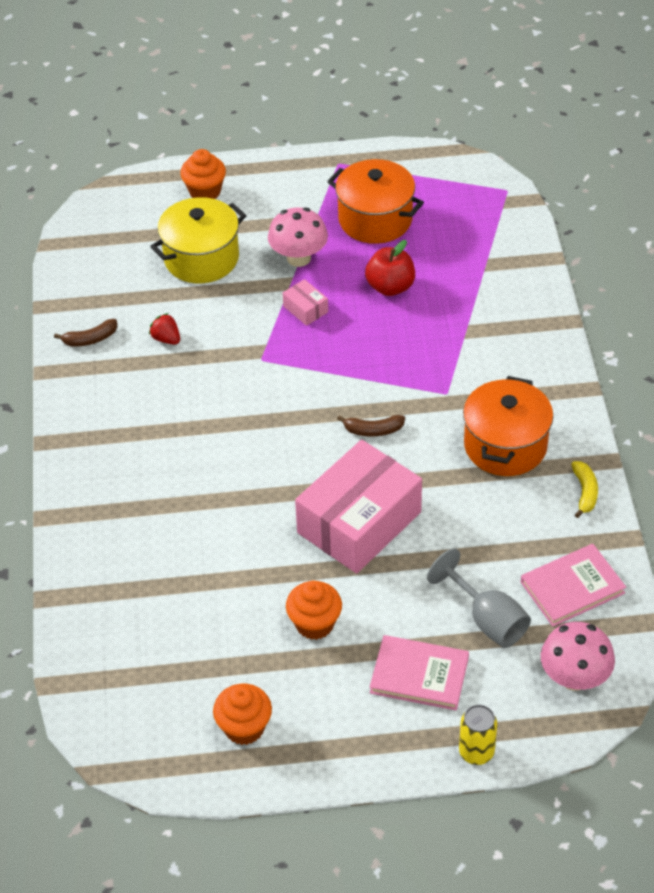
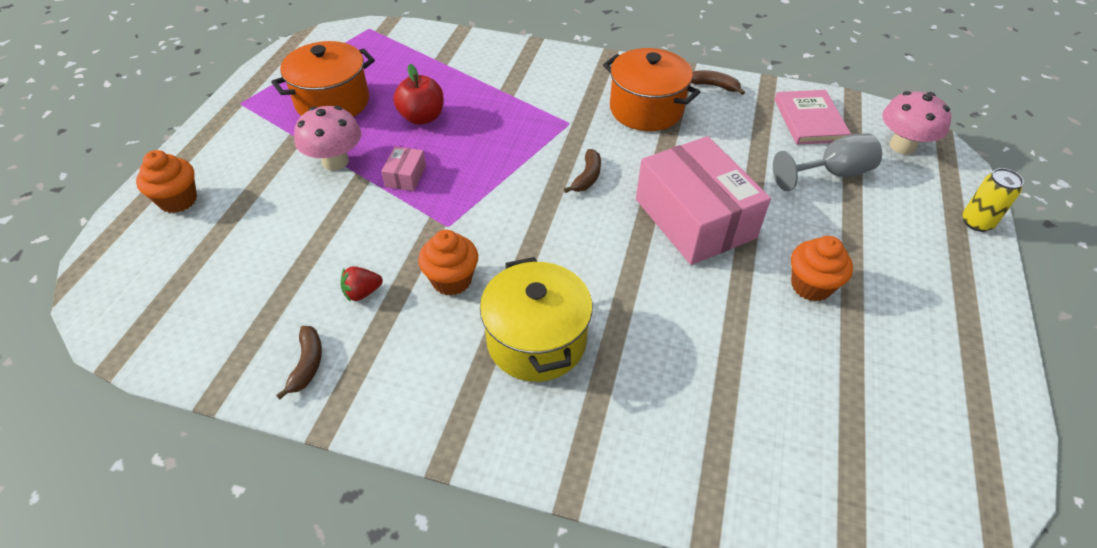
camera: 70 degrees left, 0 degrees up
(201, 258) = (270, 230): yellow pot -> yellow pot (536, 341)
(244, 728) = (938, 382): orange cupcake -> orange cupcake (452, 280)
(305, 309) = (405, 176): pink box -> pink box turned 60 degrees counterclockwise
(419, 675) = (886, 232): pink book -> none
(585, 492) = (714, 86): yellow banana -> brown banana

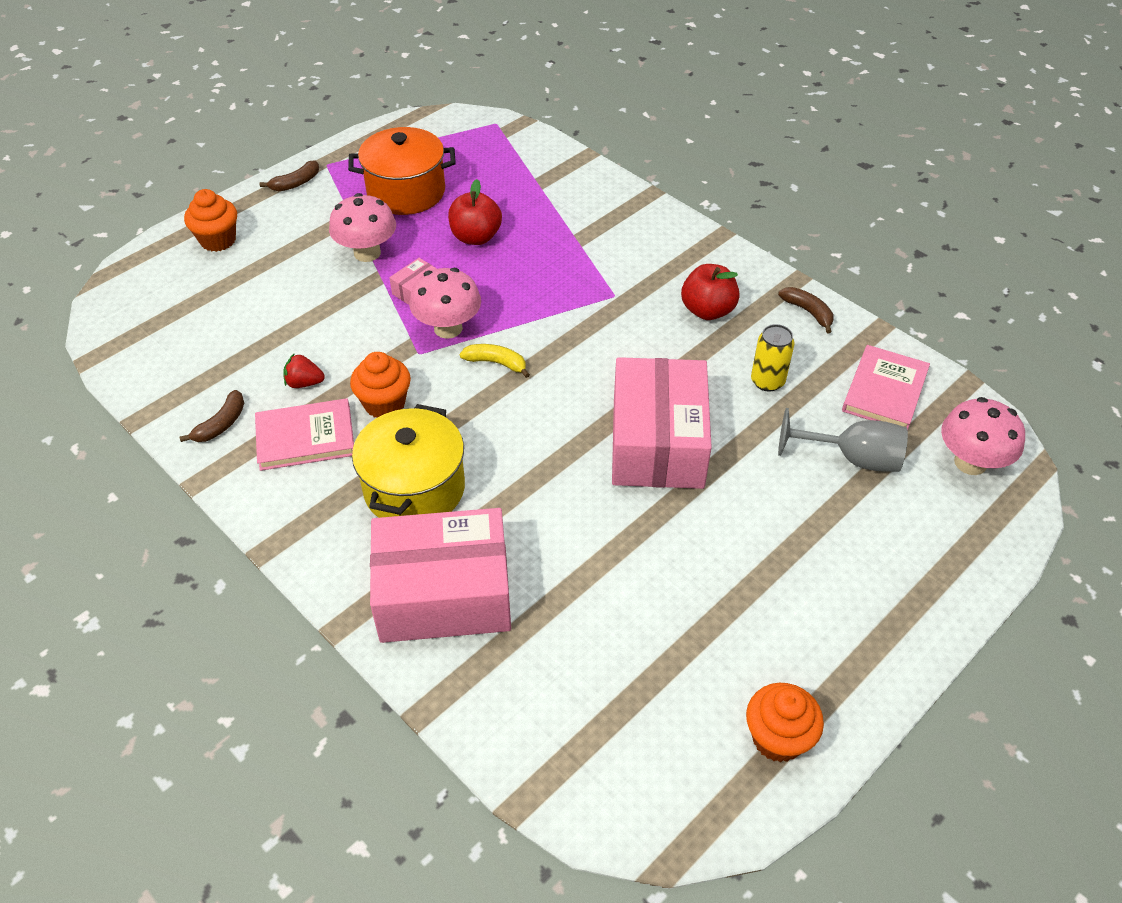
camera: 30 degrees right, 0 degrees up
(401, 340) = (305, 437): none -> pink book
(457, 196) = (448, 328): none -> pink mushroom
(520, 208) = (496, 363): none -> yellow banana
(587, 177) = (585, 358): brown banana -> brown banana (296, 183)
(636, 419) = (444, 593): none -> pink box
(646, 109) = (707, 310): orange pot -> red apple
(811, 286) = (716, 558): orange cupcake -> orange cupcake (777, 738)
(976, 222) = (973, 579): yellow can -> yellow can (767, 381)

